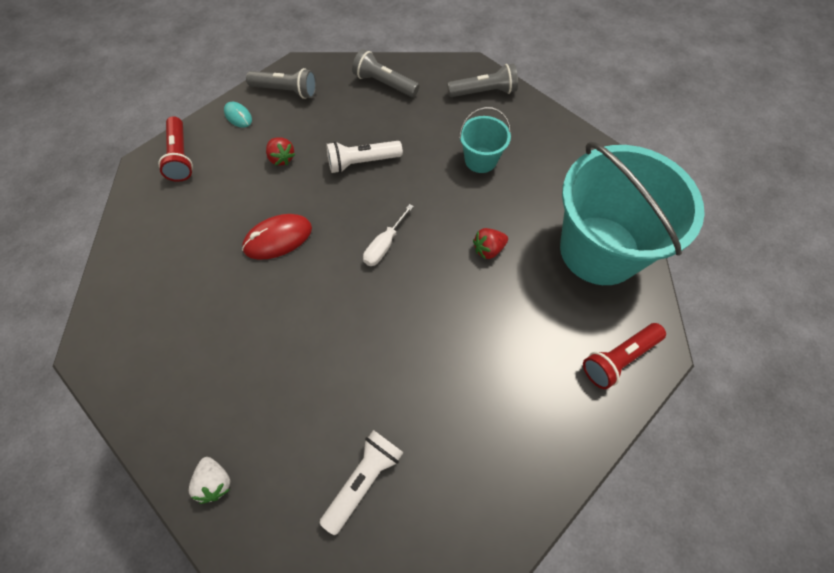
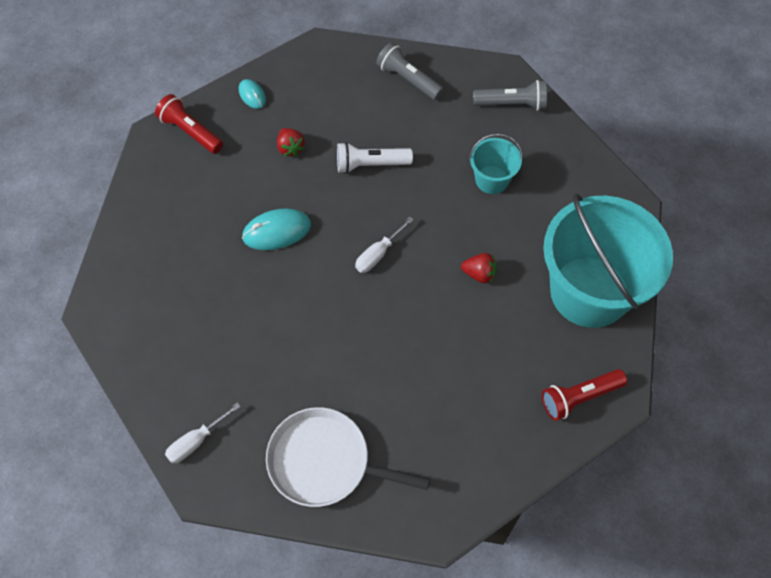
camera: 10 degrees right, 0 degrees up
(180, 157) = (190, 132): red flashlight -> red flashlight turned 135 degrees clockwise
(215, 482) = (196, 441): white strawberry -> white screwdriver
(278, 238) = (276, 231): red mouse -> turquoise mouse
(286, 91) = (304, 73): grey flashlight -> none
(363, 480) = (324, 461): white flashlight -> white pan
(488, 249) = (479, 274): red strawberry -> red strawberry turned 150 degrees counterclockwise

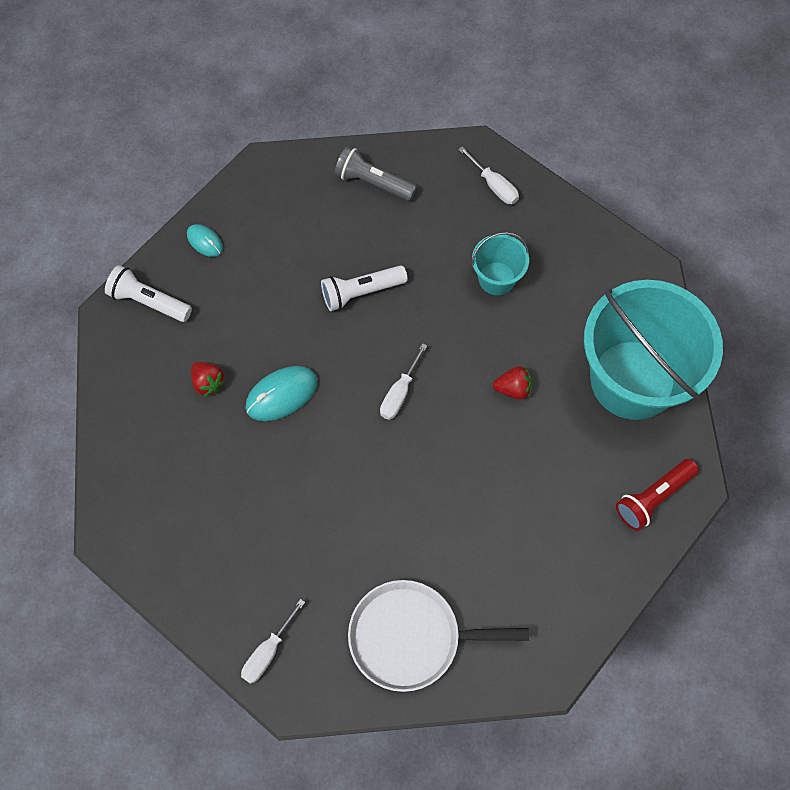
camera: 15 degrees left, 5 degrees up
(190, 132) = (149, 301): red flashlight -> white flashlight
(290, 148) = (267, 294): red strawberry -> red strawberry (208, 383)
(511, 104) = (493, 185): grey flashlight -> white screwdriver

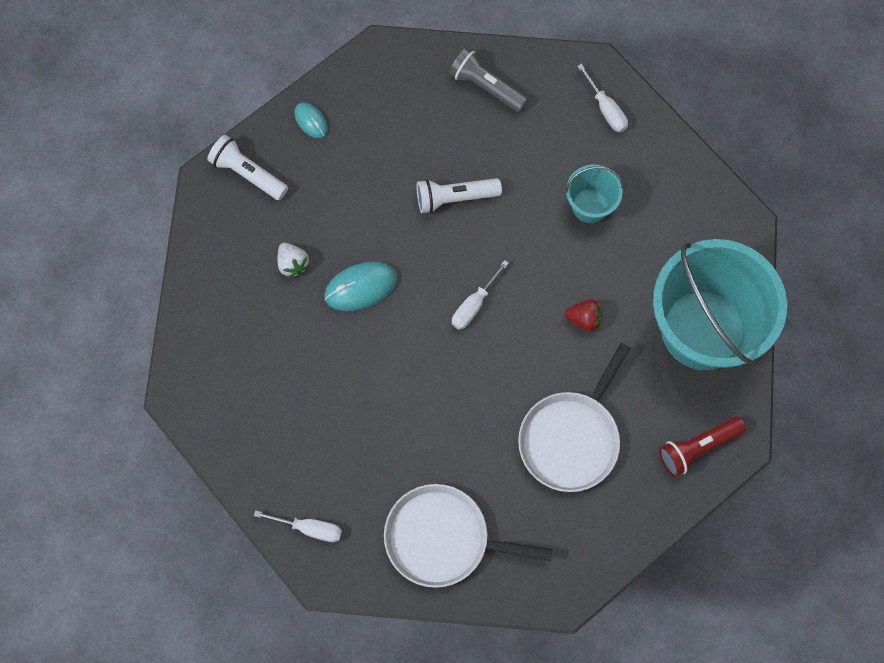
camera: 10 degrees right, 5 degrees up
(208, 383) = (292, 264): red strawberry -> white strawberry
(268, 651) = (309, 528): white screwdriver -> white screwdriver turned 120 degrees counterclockwise
(523, 510) = (571, 438): none -> white pan

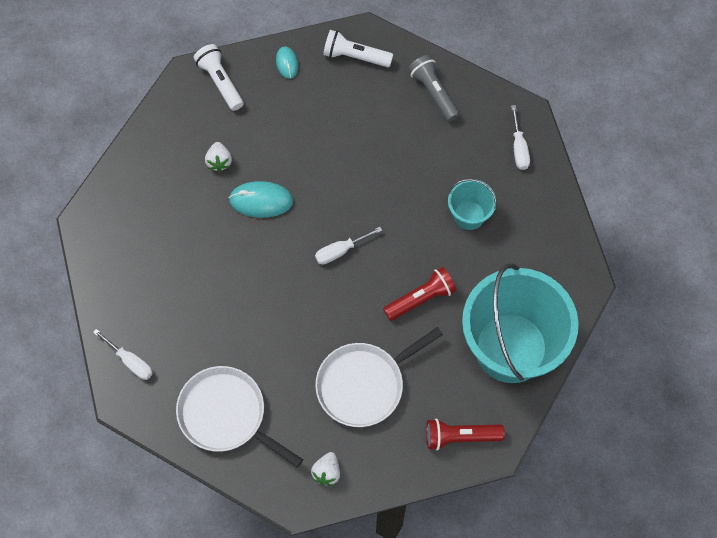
camera: 25 degrees right, 5 degrees down
(455, 198) = (367, 165): white flashlight -> white flashlight (355, 56)
(579, 550) = (327, 472): none -> white strawberry
(584, 319) = (421, 299): red strawberry -> red flashlight

